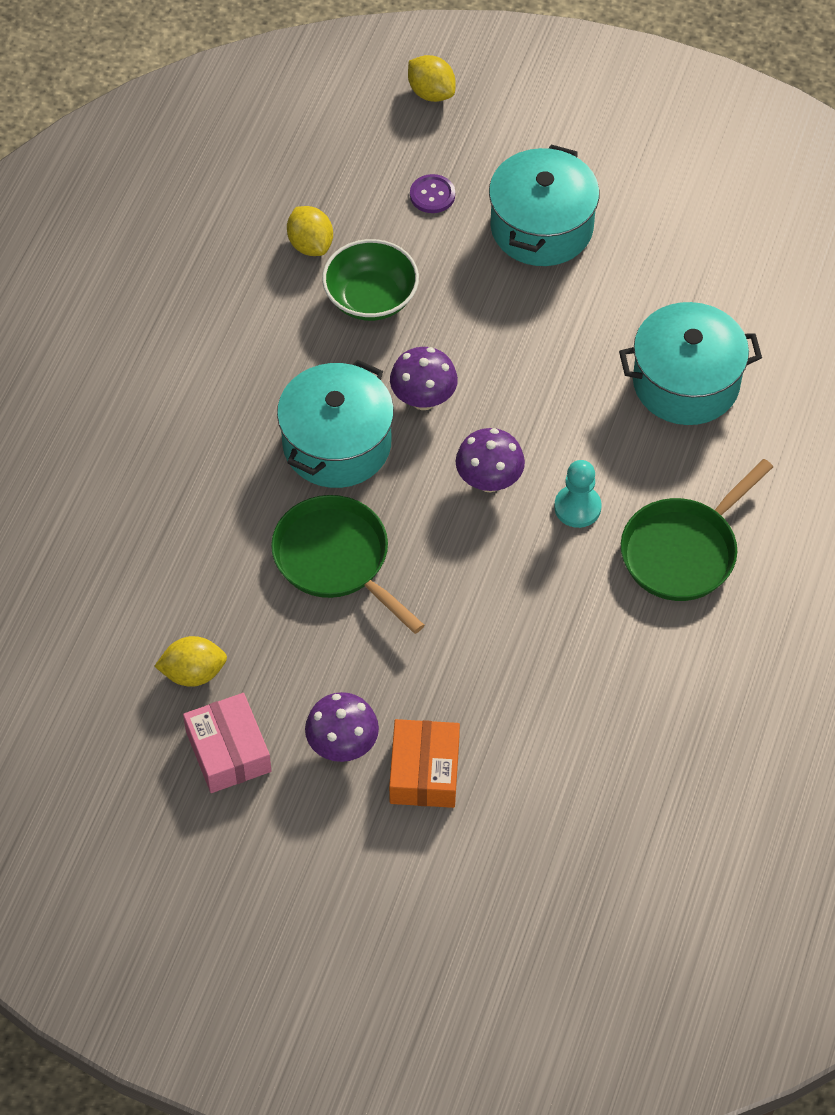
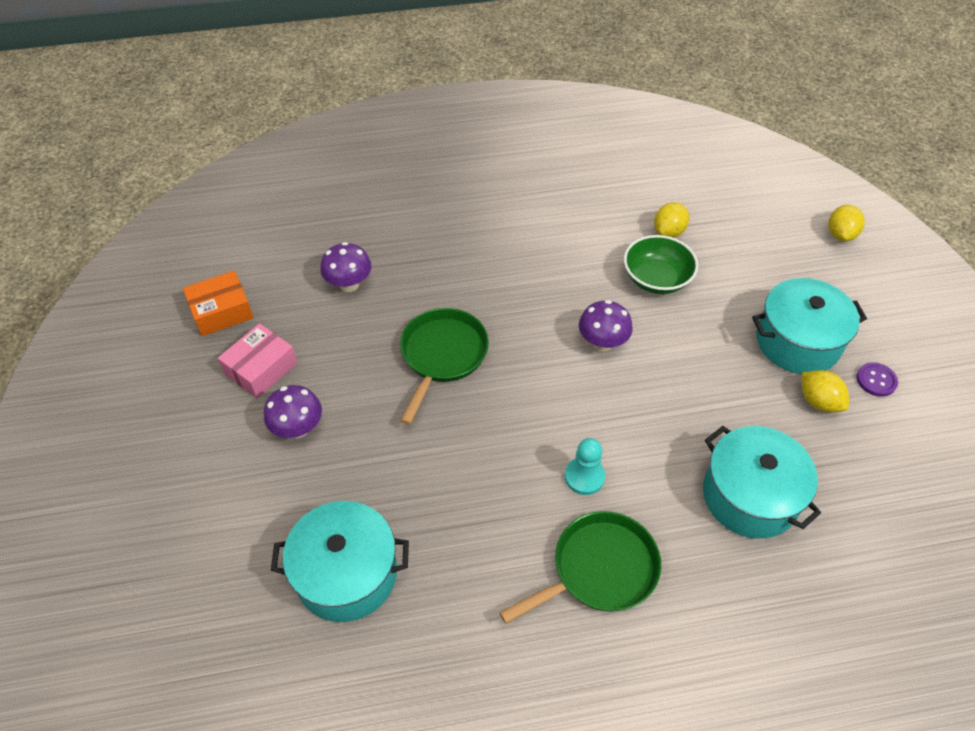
camera: 60 degrees right, 5 degrees down
(193, 673) = (310, 324): yellow lemon -> yellow lemon (818, 401)
(337, 444) = (531, 314): turquoise pot -> turquoise pot (346, 574)
(424, 772) = (301, 487): orange box -> orange box (221, 311)
(432, 195) = (764, 272): purple button -> purple button (876, 380)
(489, 481) = (566, 411): purple mushroom -> purple mushroom (349, 284)
(683, 551) = (598, 570): green pan -> green pan turned 135 degrees clockwise

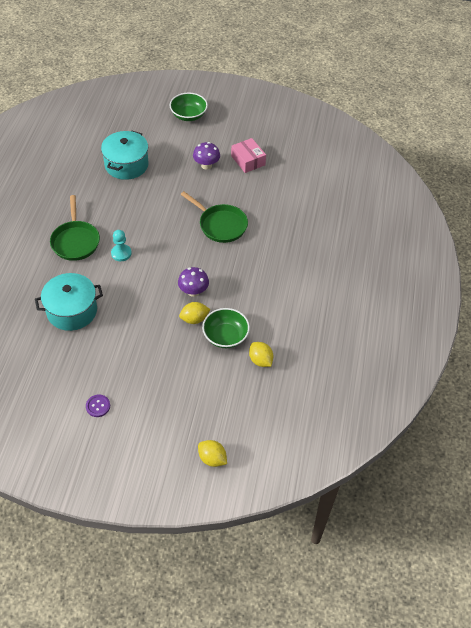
camera: 110 degrees right, 0 degrees up
(146, 517) = (188, 115): none -> green bowl
(221, 311) = (292, 154): orange box -> none
(349, 284) = (288, 202): purple mushroom -> none
(797, 342) = (144, 382): turquoise pot -> none
(818, 401) = (102, 370): yellow lemon -> yellow lemon (194, 319)

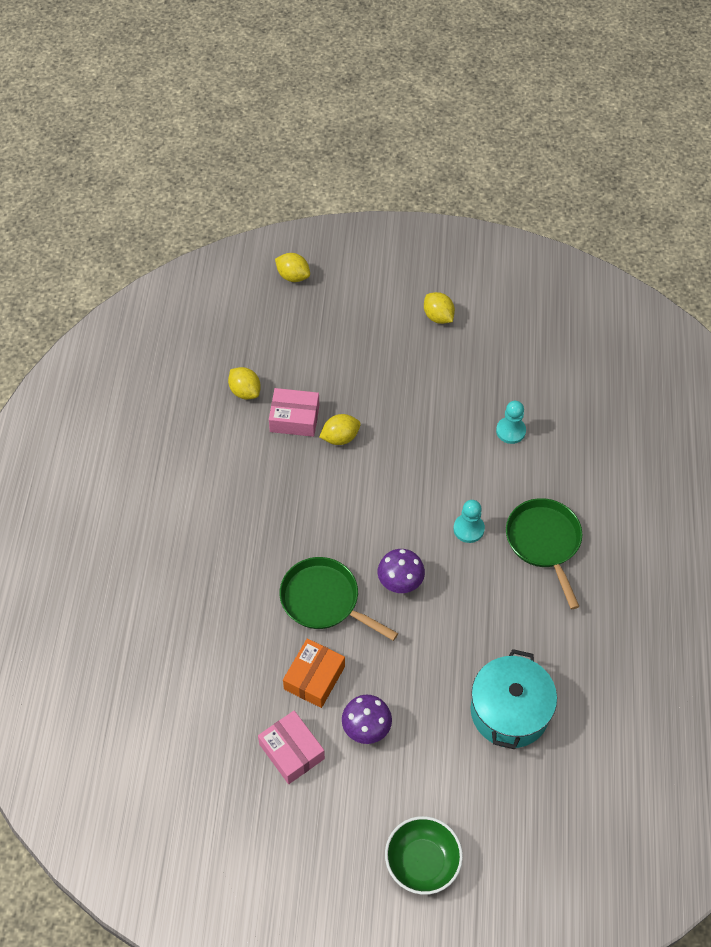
camera: 175 degrees right, 5 degrees up
(72, 311) = (510, 431): turquoise pot -> turquoise pawn
(98, 406) = (438, 317): purple button -> yellow lemon
(193, 291) = (348, 478): purple mushroom -> purple mushroom (400, 582)
(225, 336) = (294, 418): green bowl -> pink box
(231, 189) = (314, 678): none -> orange box

